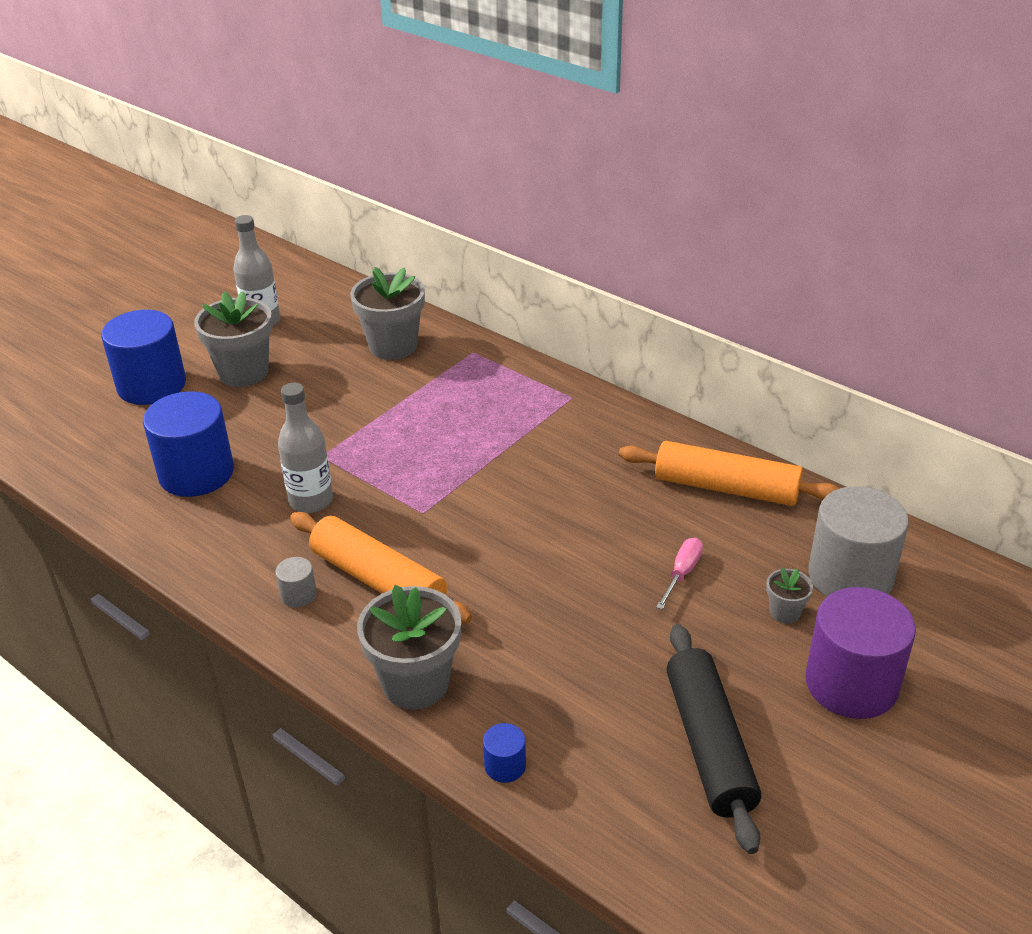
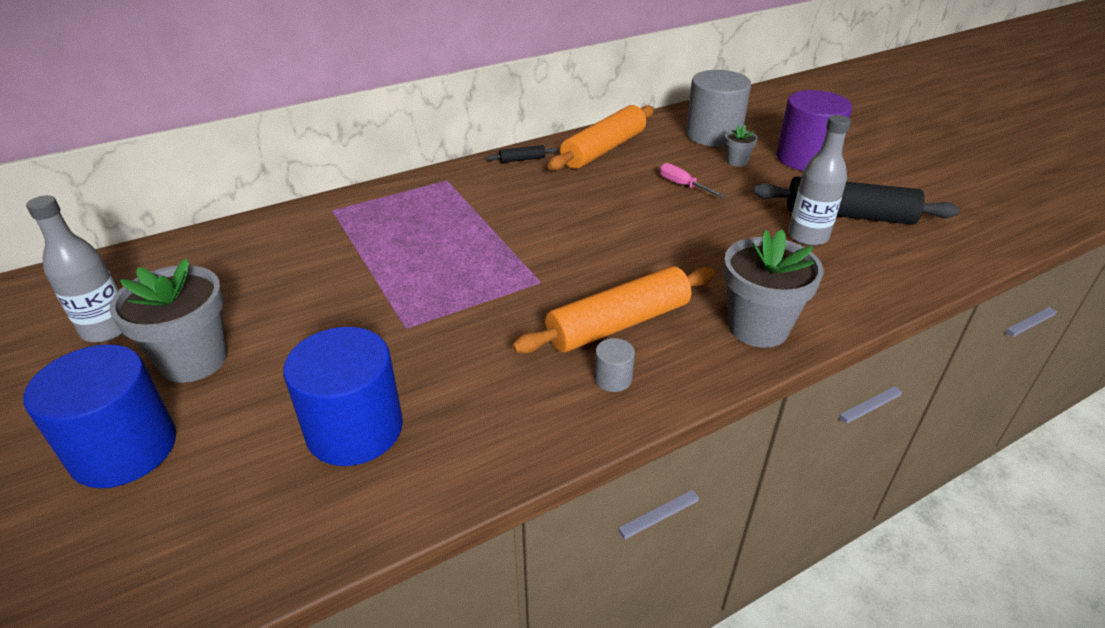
camera: 70 degrees left, 0 degrees up
(311, 501) = (474, 346): grey bottle -> grey bottle (808, 236)
(393, 346) = (269, 250): grey flower pot -> none
(505, 766) = (857, 301): blue cylinder -> none
(653, 433) = (522, 159): none -> black rolling pin

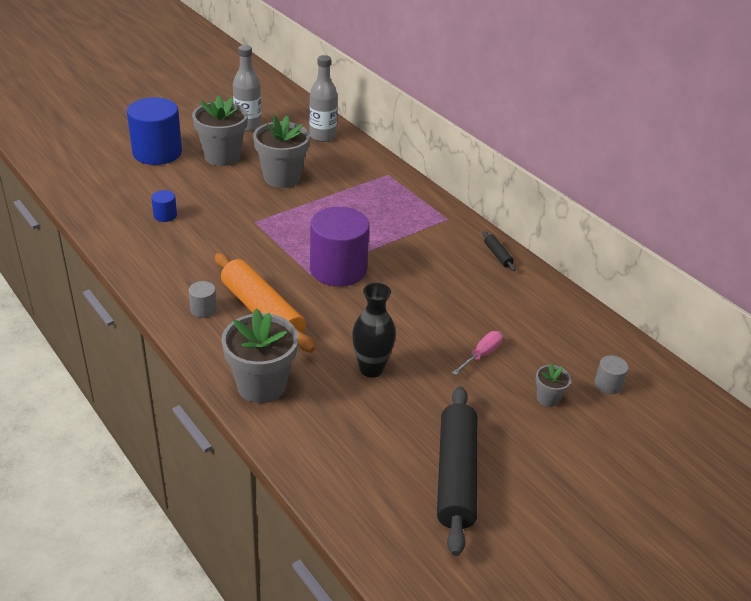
camera: 80 degrees right, 0 degrees up
(296, 297) = (282, 178): none -> grey flower pot
(355, 429) = (165, 215): blue cylinder -> blue cylinder, size x0.43
(603, 149) = (537, 303): orange rolling pin -> none
(713, 134) = (608, 384): grey cylinder -> grey cylinder, size x0.43
(714, 249) = (371, 369): none -> black vase
(806, 158) = (579, 459): purple cylinder -> purple cylinder (338, 269)
(808, 236) = (405, 436): grey bottle -> grey bottle (322, 136)

